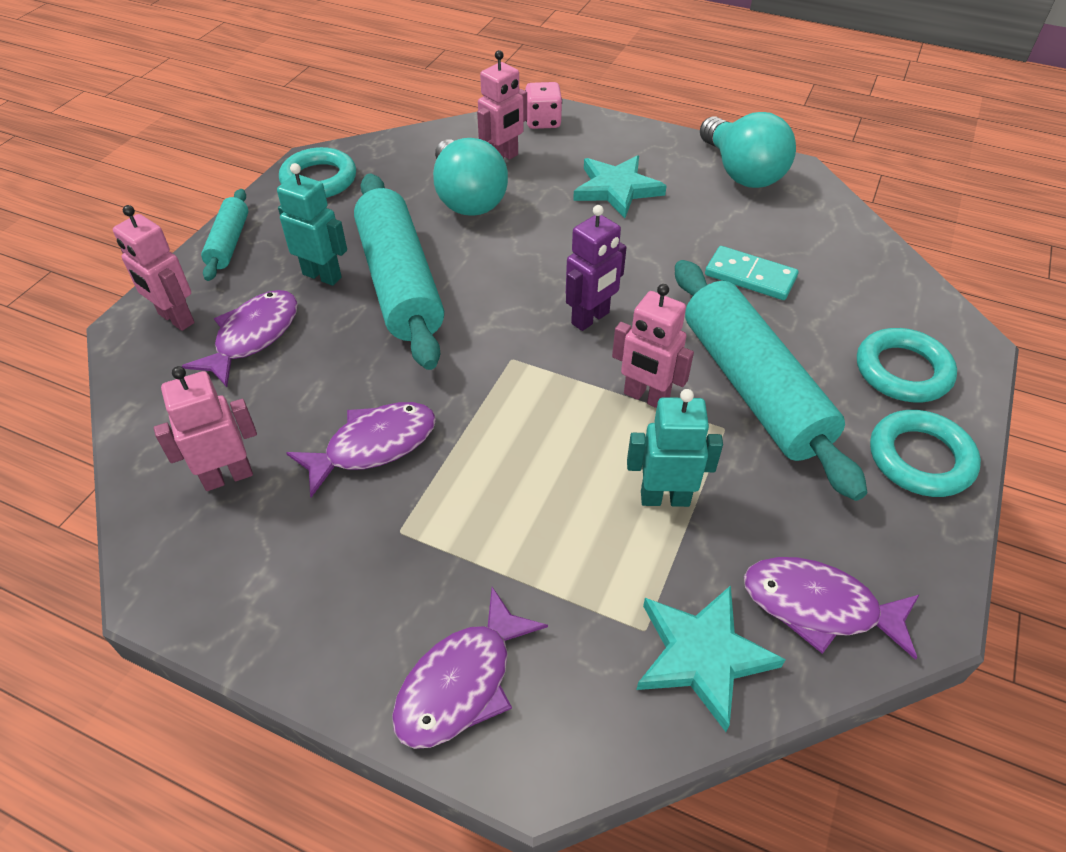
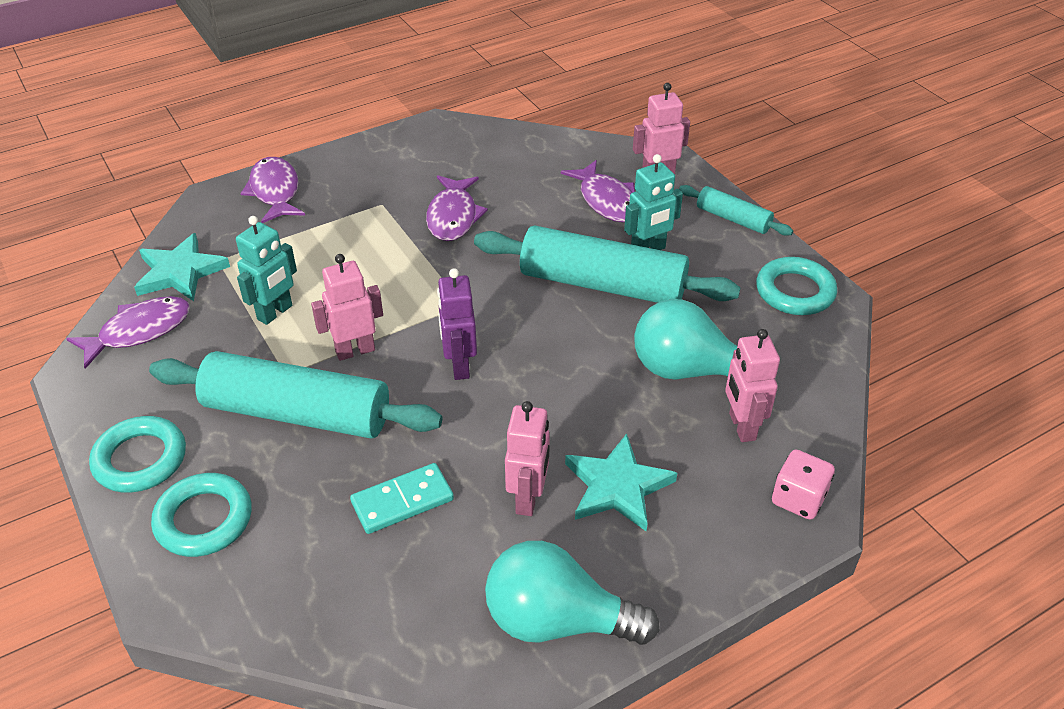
camera: 125 degrees right, 5 degrees down
(228, 476) = (490, 161): pink robot -> pink robot (528, 498)

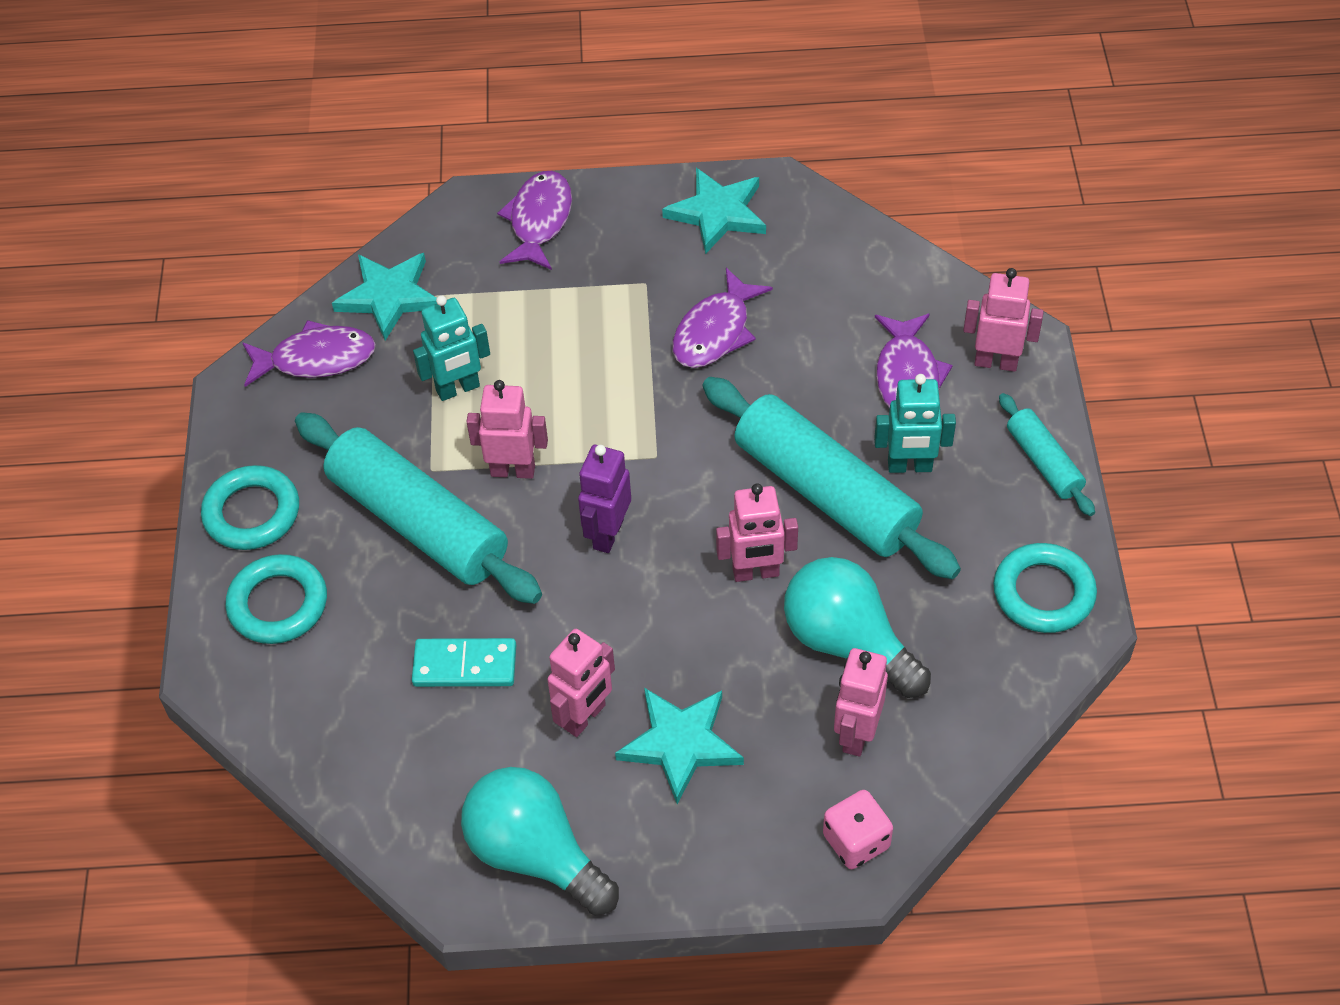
camera: 30 degrees right, 10 degrees up
(407, 151) = (718, 213): none -> turquoise star
(590, 351) = (756, 573): none -> pink robot

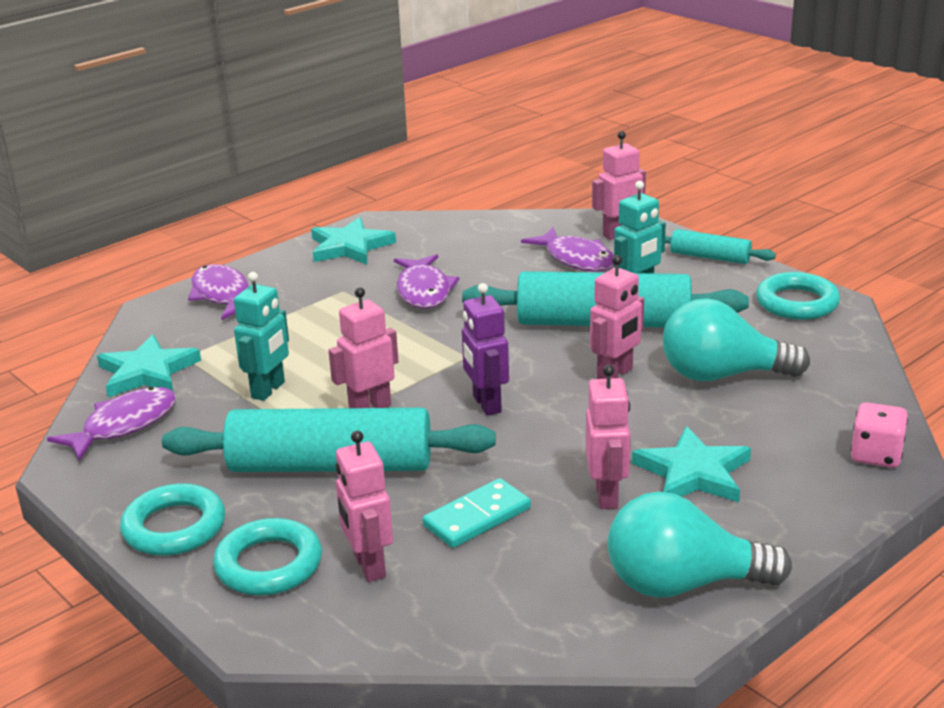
camera: 40 degrees left, 25 degrees down
(856, 734) = (794, 410): pink robot -> pink robot (369, 566)

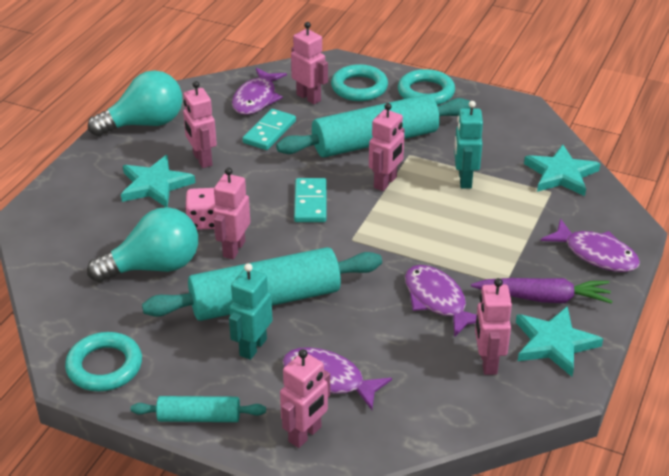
camera: 155 degrees right, 10 degrees up
(124, 425) = (525, 136): purple fish -> purple fish (256, 99)
(319, 275) = (543, 298): none -> purple carrot
(422, 246) = (487, 362): none -> pink robot
(486, 404) = (310, 203): purple robot -> turquoise domino
(876, 455) = (39, 223): pink dice -> pink dice (204, 221)

